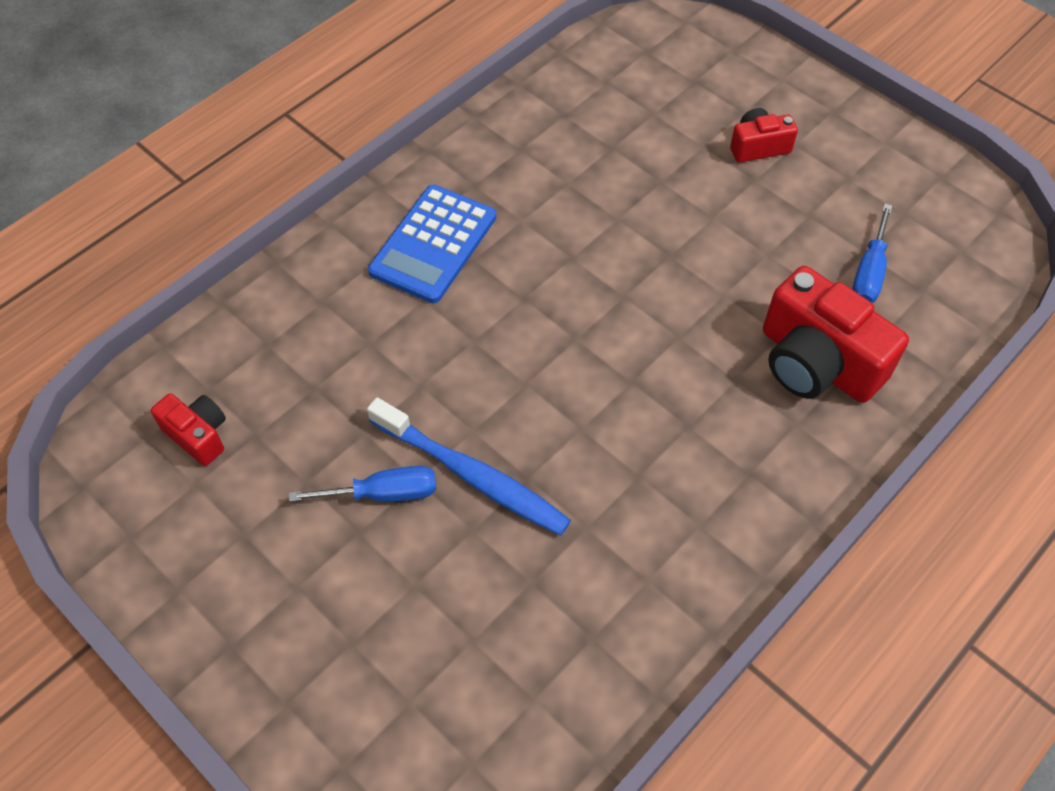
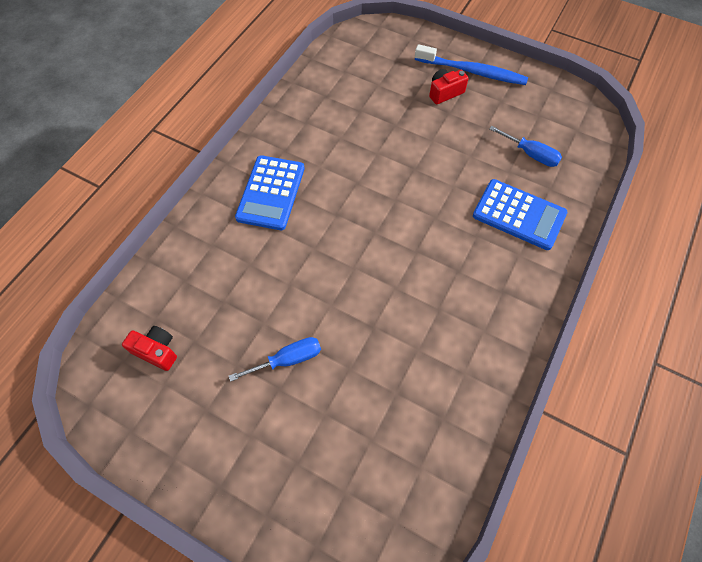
camera: 15 degrees left, 5 degrees up
(472, 475) = (339, 334): blue toothbrush -> blue toothbrush (472, 71)
(817, 362) = (519, 214): red camera -> blue calculator
(869, 272) = (530, 154): blue screwdriver -> blue screwdriver turned 60 degrees counterclockwise

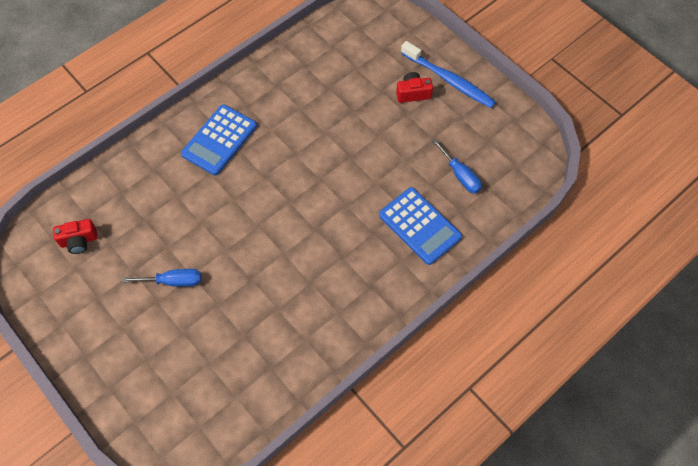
camera: 20 degrees right, 0 degrees up
(157, 351) = (79, 241): red camera -> red camera turned 120 degrees clockwise

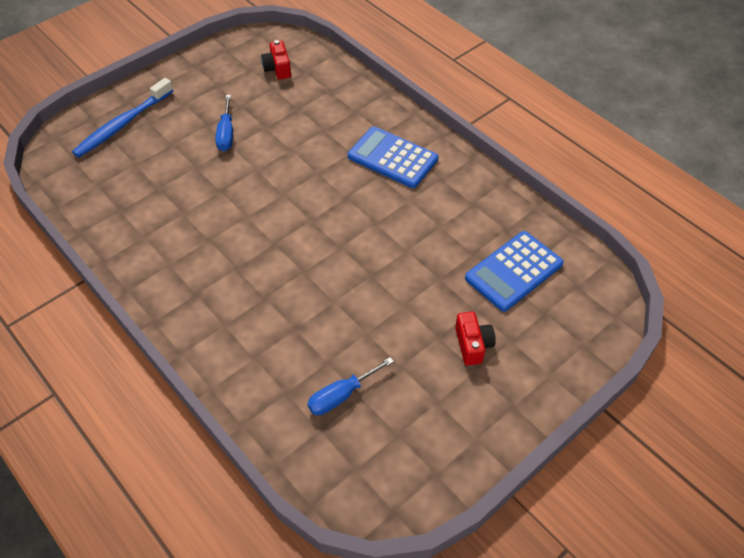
camera: 90 degrees right, 10 degrees down
(420, 226) = (268, 346): blue calculator -> blue calculator (514, 271)
(449, 80) = (500, 390): blue toothbrush -> blue toothbrush (123, 124)

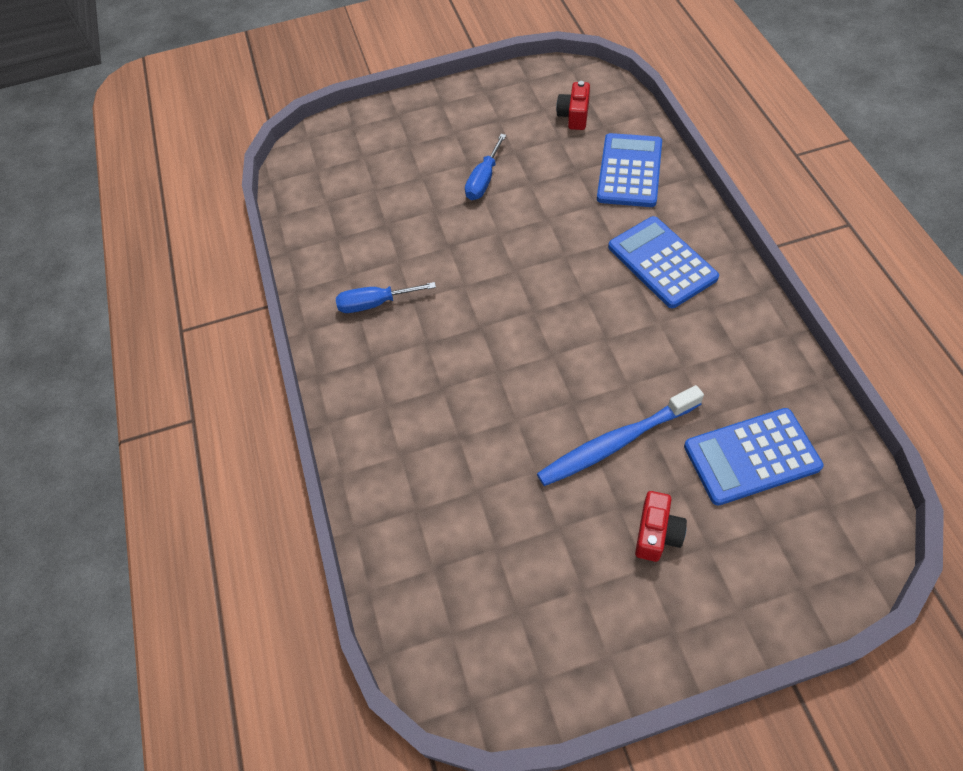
camera: 30 degrees right, 5 degrees up
(123, 124) = (381, 140): blue toothbrush -> blue toothbrush (616, 442)
(339, 99) = (629, 171): none -> blue calculator
(341, 395) = (474, 537): blue screwdriver -> blue screwdriver (375, 303)

